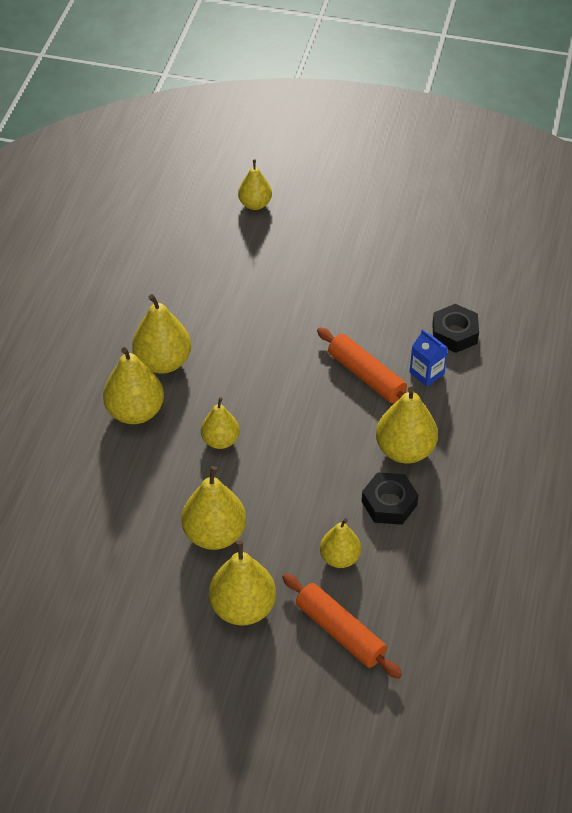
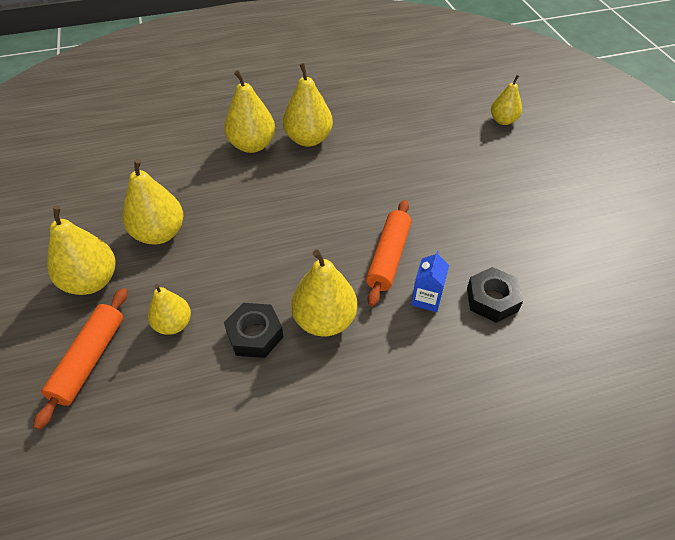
camera: 60 degrees right, 0 degrees up
(220, 440) = (255, 198): yellow pear -> none

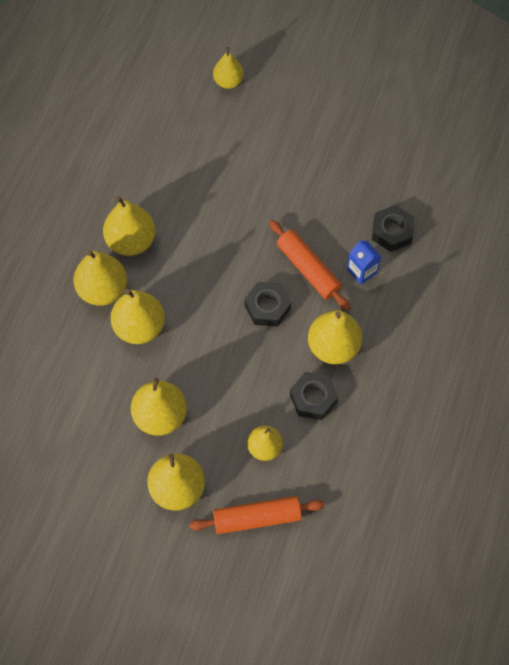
camera: 55 degrees left, 15 degrees up
(89, 360) = (257, 518): orange rolling pin -> orange rolling pin turned 60 degrees counterclockwise
(235, 180) = (139, 327): none -> yellow pear
(323, 249) = (267, 307): none -> black nut

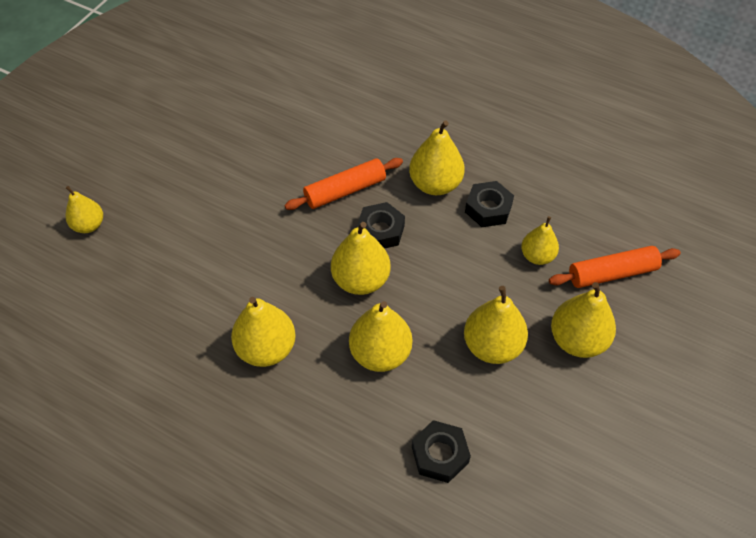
camera: 80 degrees left, 10 degrees down
(103, 289) = (323, 387): yellow pear -> yellow pear (361, 280)
(257, 518) = (612, 273): orange rolling pin -> orange rolling pin turned 75 degrees clockwise
(362, 271) = (357, 149): blue carton -> none
(392, 232) = (320, 120): black nut -> black nut (440, 454)

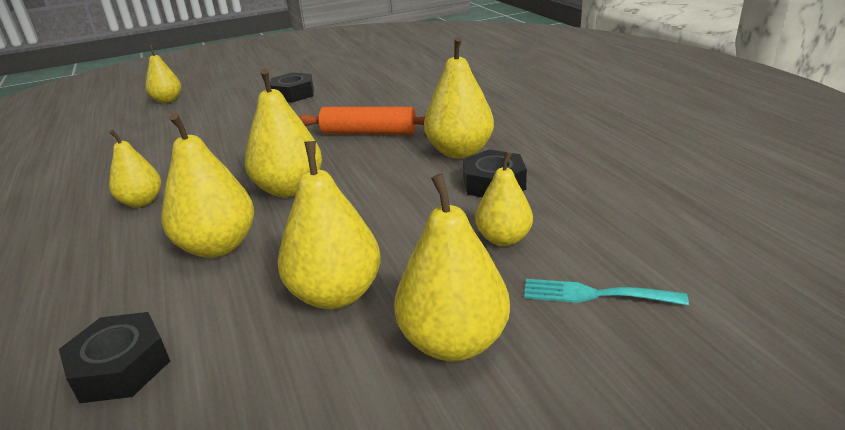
camera: 40 degrees right, 25 degrees down
(266, 349) = (142, 202): yellow pear -> yellow pear, size x0.63
(380, 231) = (359, 164): black nut -> black nut (293, 94)
(612, 273) = (594, 294): orange rolling pin -> turquoise fork

